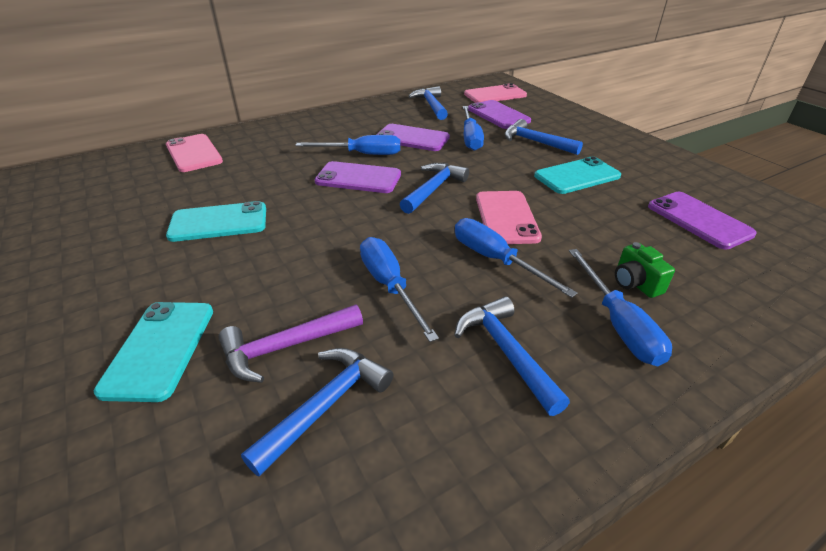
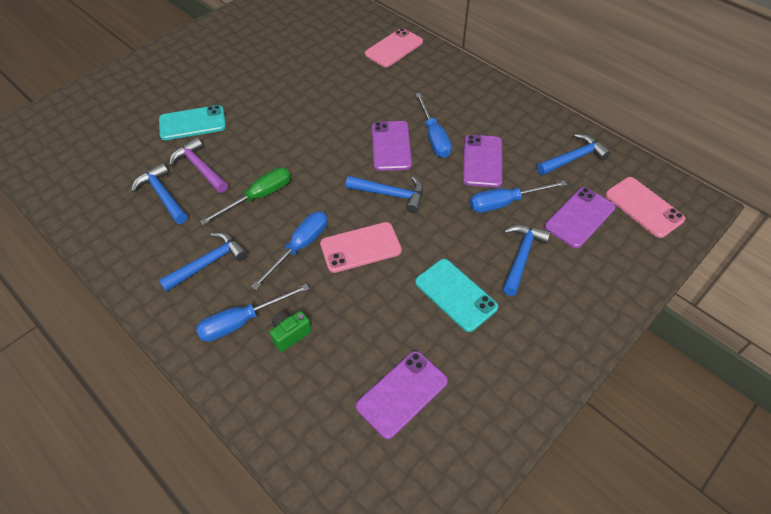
camera: 75 degrees right, 15 degrees up
(219, 222) = (307, 98): turquoise phone -> none
(326, 405) = (163, 195): blue hammer -> blue hammer turned 150 degrees counterclockwise
(390, 286) = (258, 197): blue screwdriver -> green screwdriver

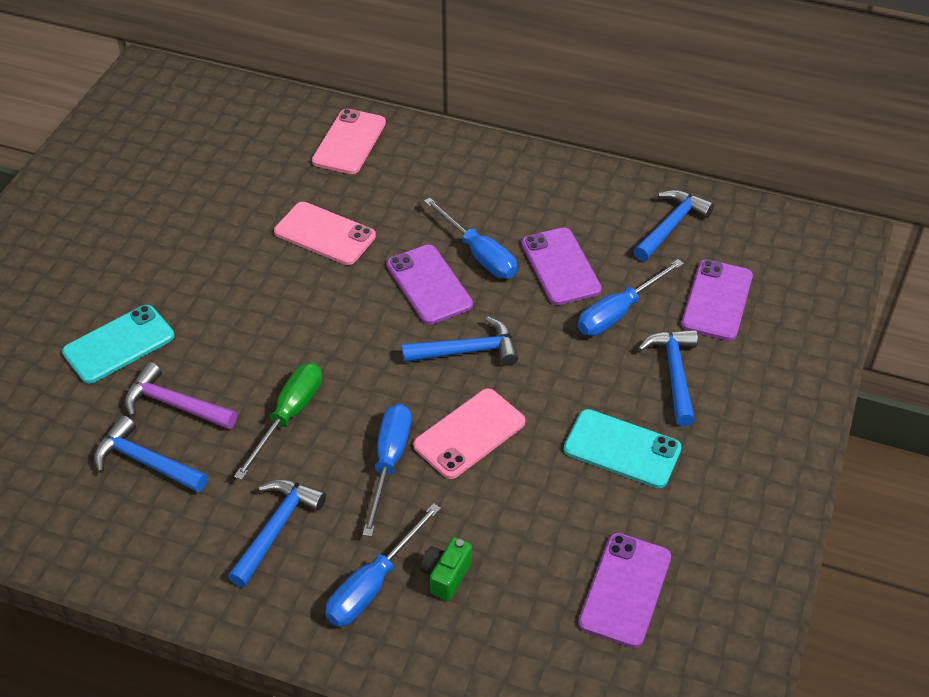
camera: 25 degrees left, 5 degrees down
(644, 207) = (784, 262): pink phone -> pink phone (325, 234)

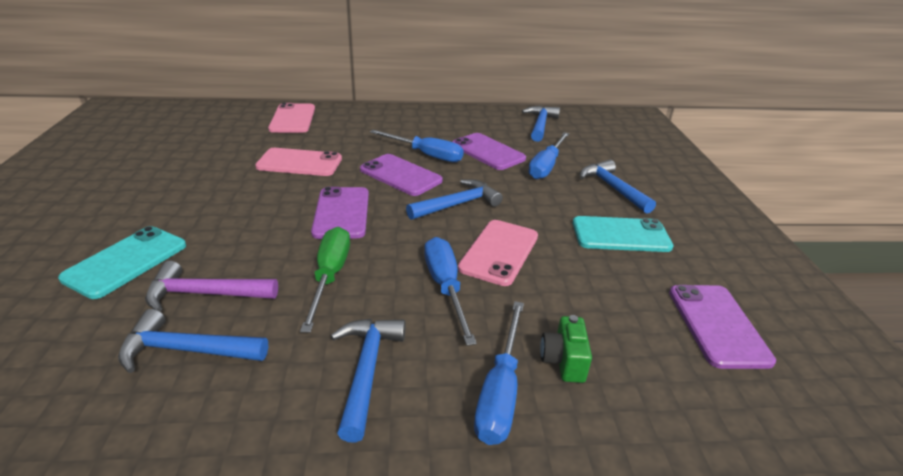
camera: 25 degrees left, 15 degrees down
(717, 300) = (601, 150): purple phone -> purple phone (341, 213)

